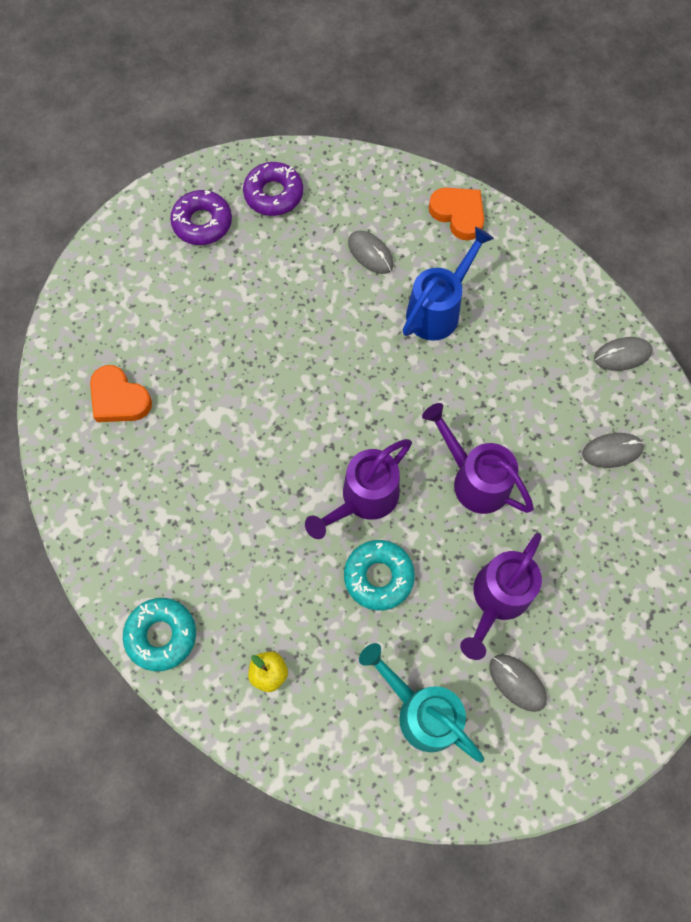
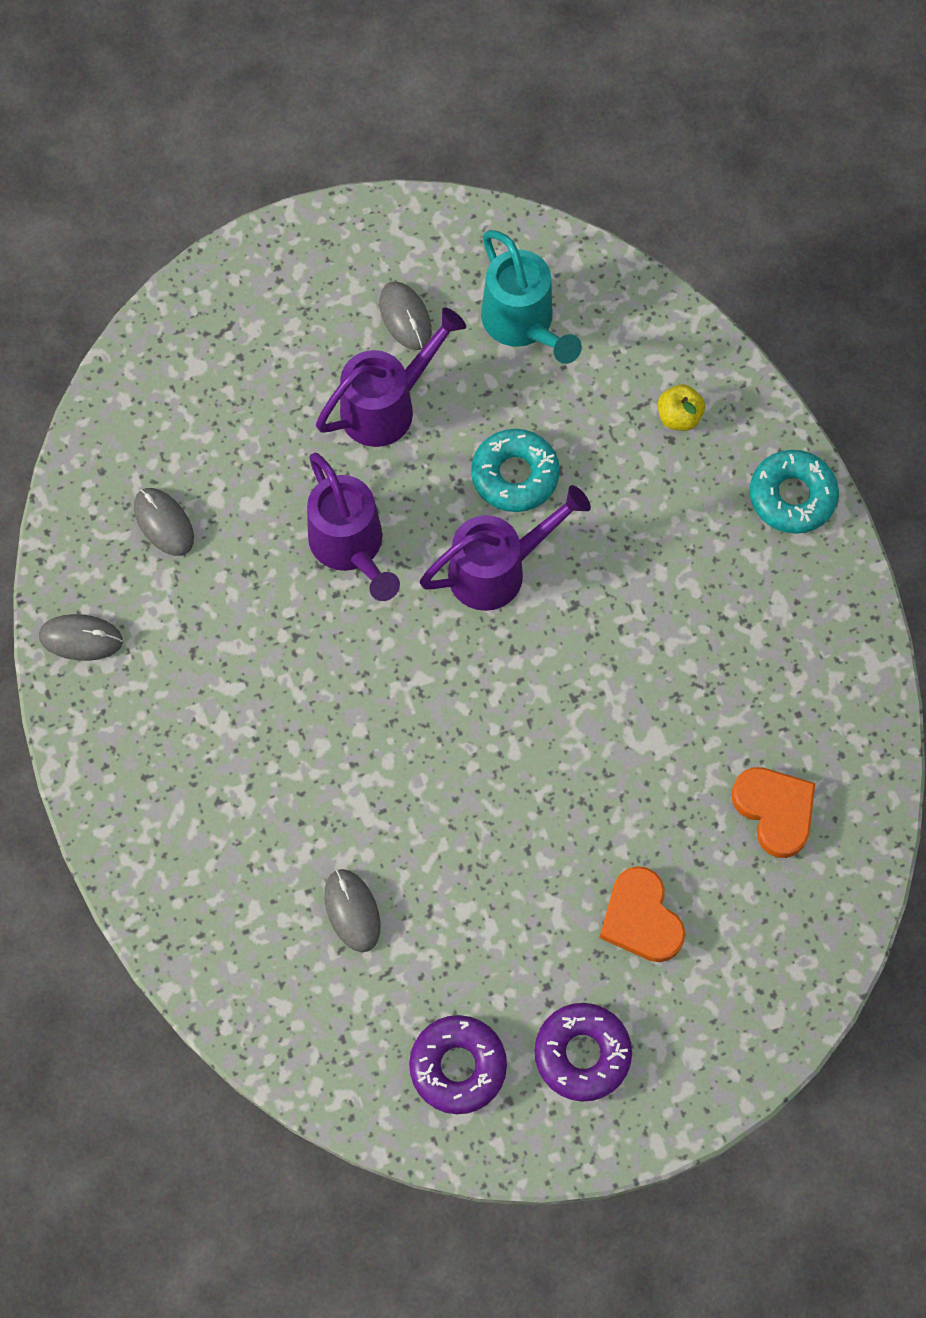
camera: 160 degrees left, 0 degrees up
(438, 310) = (294, 788): blue watering can -> none
(458, 214) = (196, 930): orange heart -> orange heart (641, 919)
(612, 451) = (164, 523): grey mouse -> grey mouse turned 45 degrees clockwise

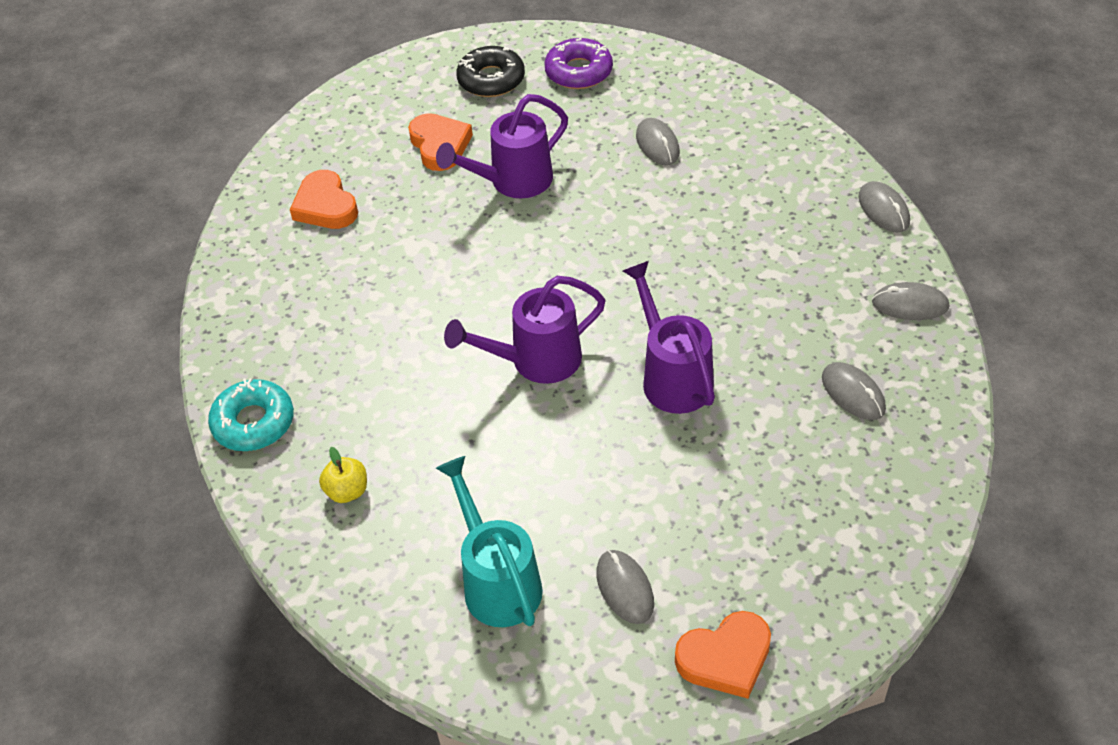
camera: 175 degrees left, 20 degrees down
(82, 785) = (883, 209): none -> grey mouse
(319, 255) = (725, 658): none -> orange heart
(387, 406) = (642, 498): purple watering can -> purple watering can (513, 181)
(515, 475) = (515, 437): turquoise donut -> none
(582, 1054) = (491, 79): purple donut -> black donut

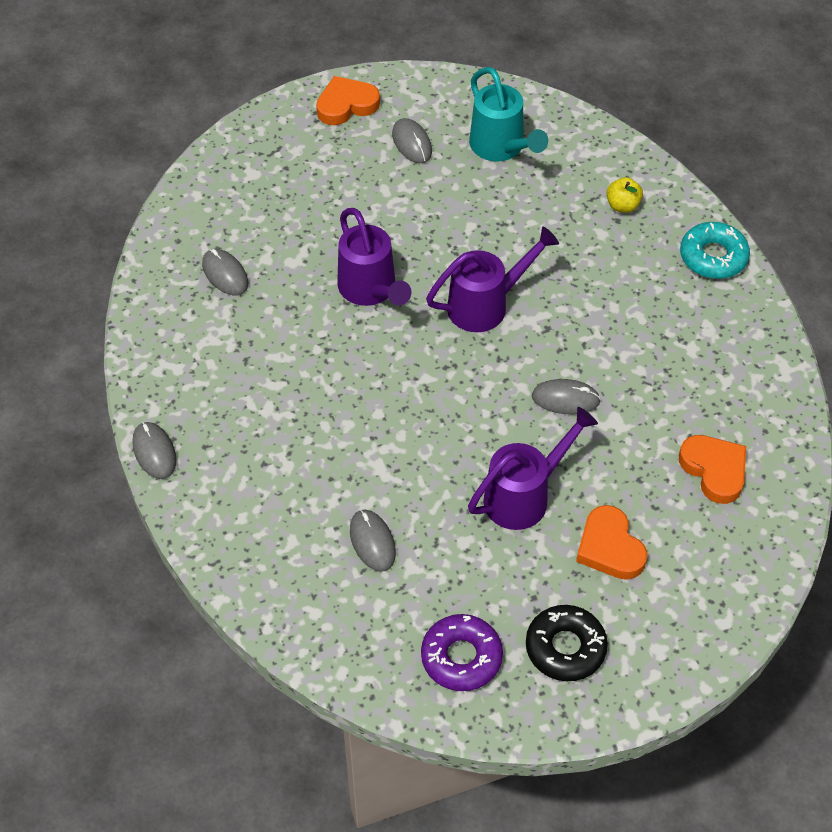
camera: 175 degrees right, 5 degrees up
(910, 305) = (157, 351): grey mouse -> grey mouse (565, 399)

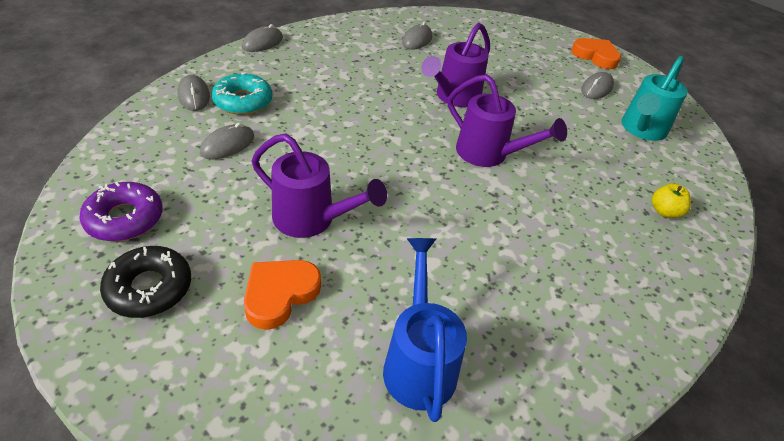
camera: 60 degrees right, 10 degrees down
(565, 399) = (430, 222): grey mouse -> grey mouse (194, 96)
(713, 257) = (677, 292): turquoise donut -> turquoise donut (243, 101)
(714, 470) = (419, 362): orange heart -> blue watering can

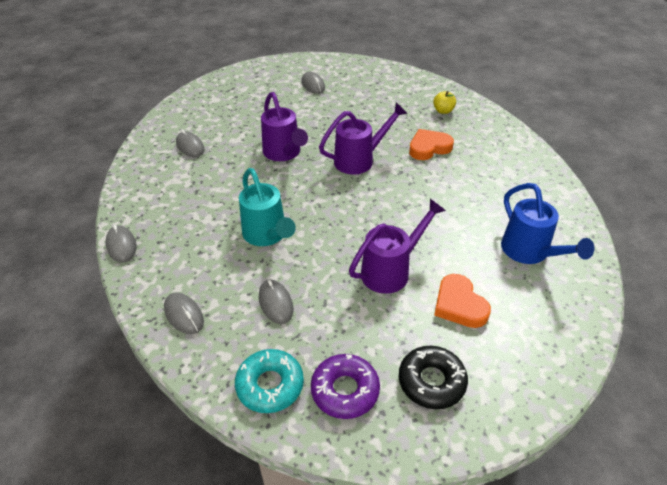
camera: 60 degrees left, 0 degrees up
(194, 96) = (184, 314): grey mouse -> grey mouse turned 45 degrees clockwise
(243, 101) = (215, 280): turquoise donut -> turquoise donut (270, 385)
(419, 362) = (529, 252): blue watering can -> blue watering can turned 135 degrees counterclockwise
(595, 56) = (275, 69): orange heart -> orange heart (429, 148)
(641, 130) = (366, 86): turquoise watering can -> turquoise watering can (267, 235)

